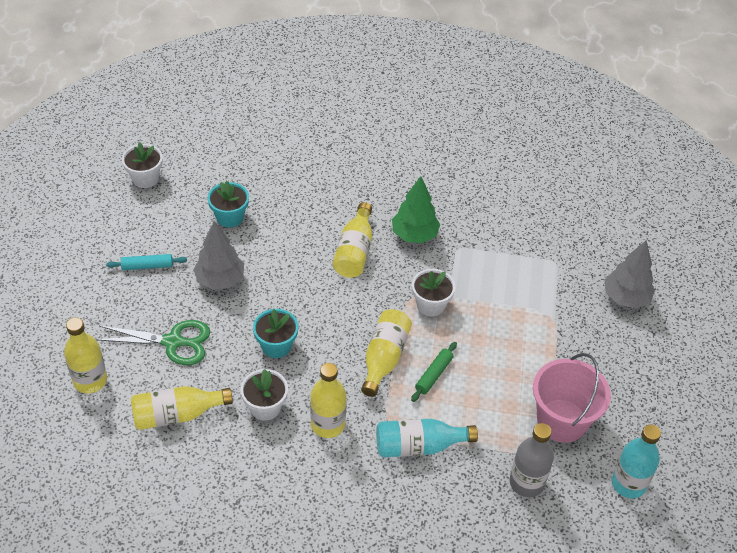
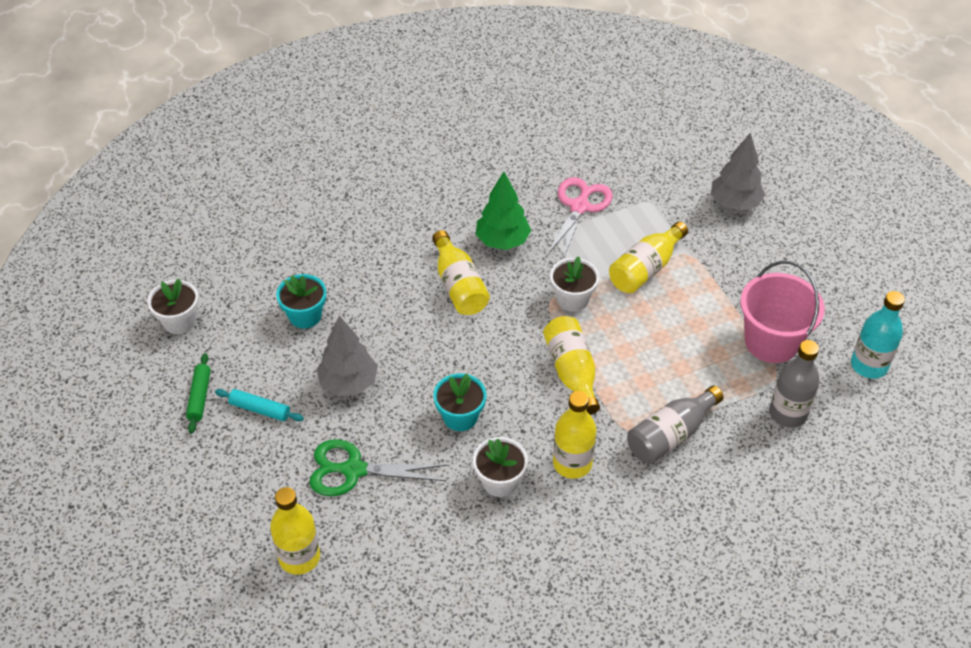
camera: 30 degrees left, 0 degrees up
(147, 266) = (260, 409): turquoise rolling pin -> turquoise rolling pin turned 60 degrees clockwise
(173, 342) = (353, 470): green scissors -> green scissors turned 150 degrees counterclockwise
(177, 415) = (419, 539): yellow bottle -> yellow bottle (645, 269)
(419, 446) = (670, 435): turquoise bottle -> grey bottle
(433, 375) = (629, 362): green rolling pin -> green rolling pin (199, 397)
(495, 238) = (579, 207): none -> pink scissors

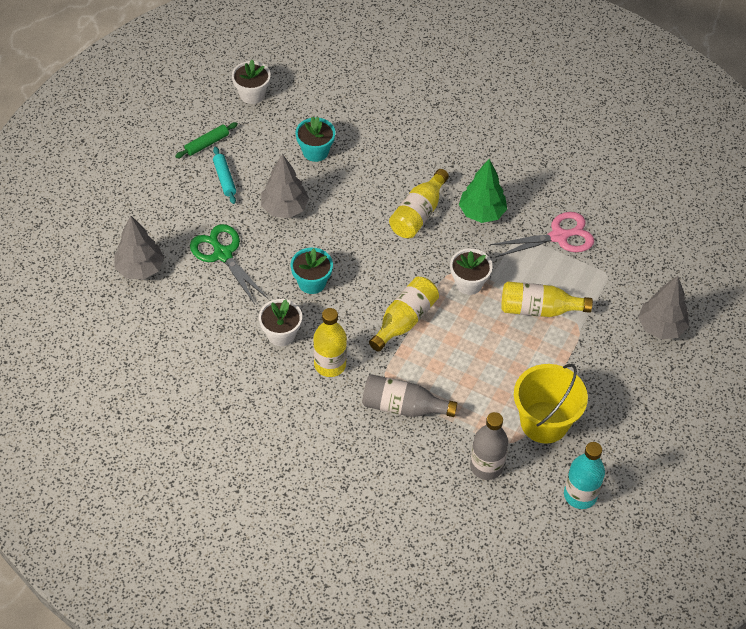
camera: 50 degrees right, 5 degrees up
(299, 557) = (140, 269): yellow bottle -> grey tree
(771, 342) = (544, 422): pink bucket -> yellow bucket

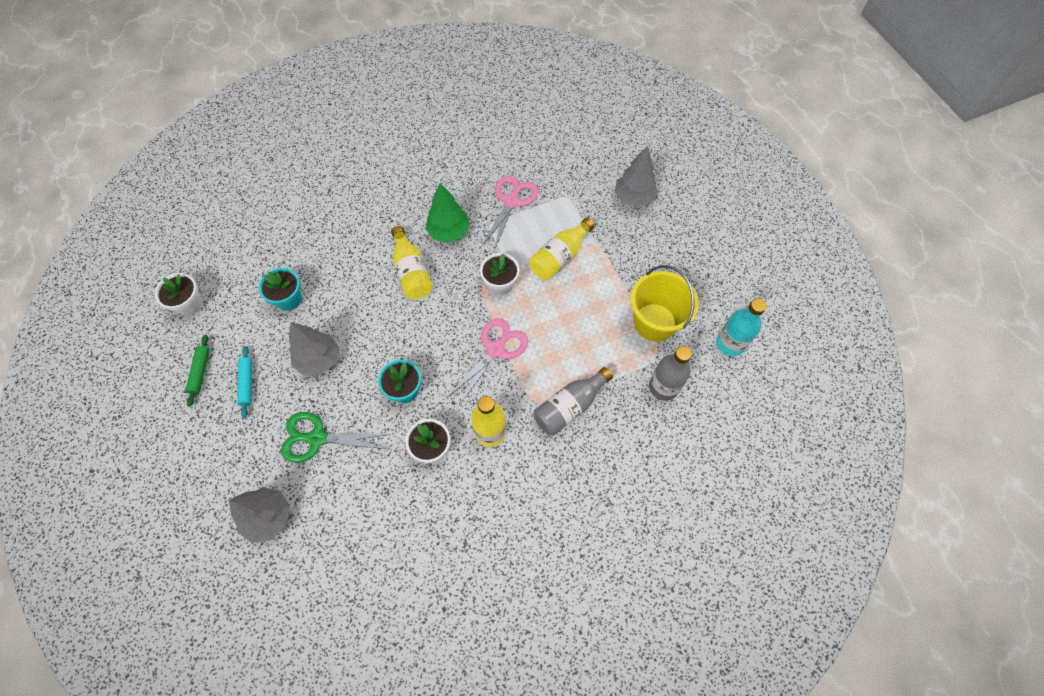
camera: 50 degrees left, 10 degrees up
(224, 178) = (247, 383): turquoise rolling pin -> turquoise rolling pin turned 60 degrees clockwise
(404, 320) = (495, 349): yellow bottle -> pink scissors

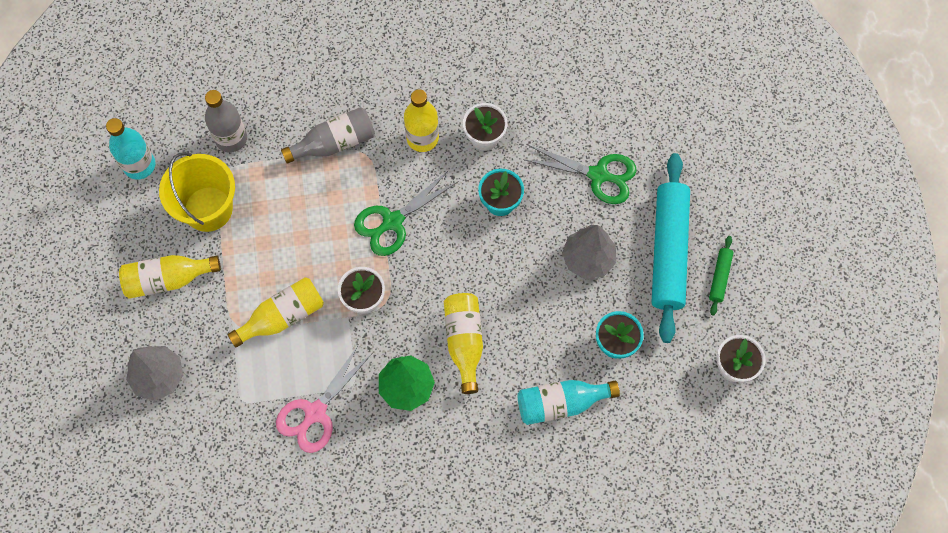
camera: 165 degrees left, 5 degrees up
(247, 383) = (668, 251): turquoise rolling pin -> turquoise rolling pin, size x2.33
(268, 517) = (652, 113): grey tree -> none
(328, 247) = (561, 403): none -> turquoise bottle
(495, 349) = (392, 222): pink scissors -> green scissors
(660, 262) = (168, 279): none -> yellow bottle

